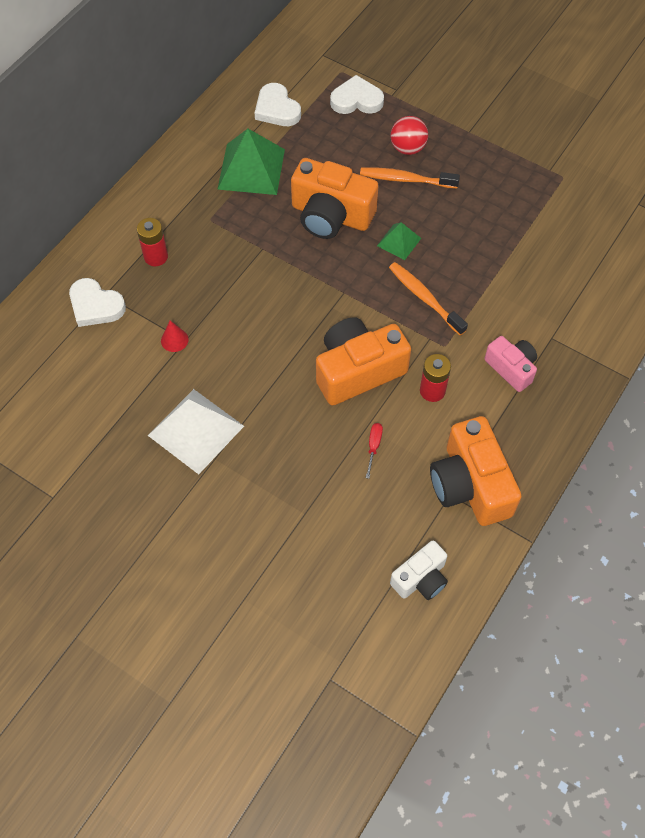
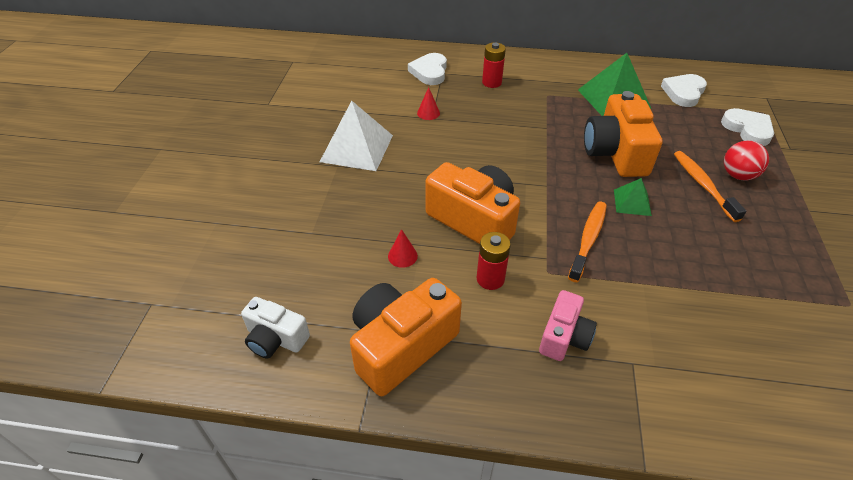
camera: 65 degrees right, 15 degrees down
(373, 446) = (402, 256): red screwdriver -> red cone

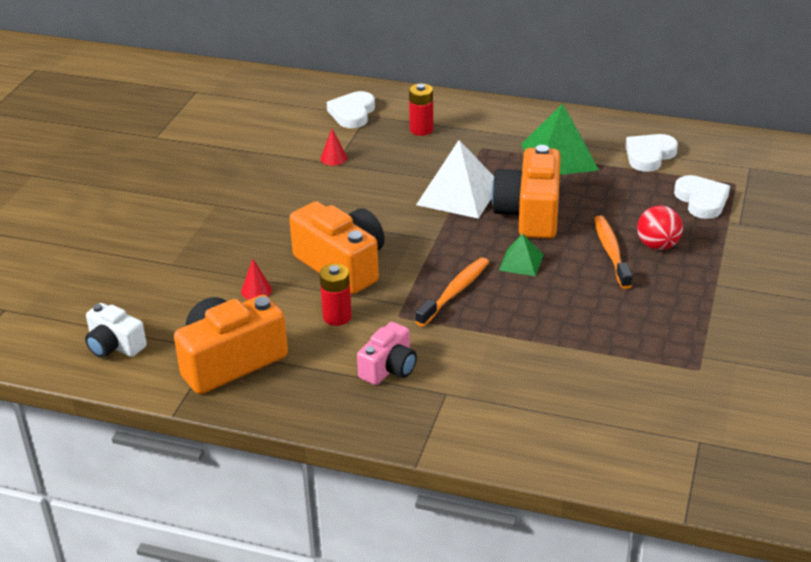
camera: 10 degrees right, 10 degrees down
(357, 148) = (241, 189): white pyramid -> white pyramid (459, 194)

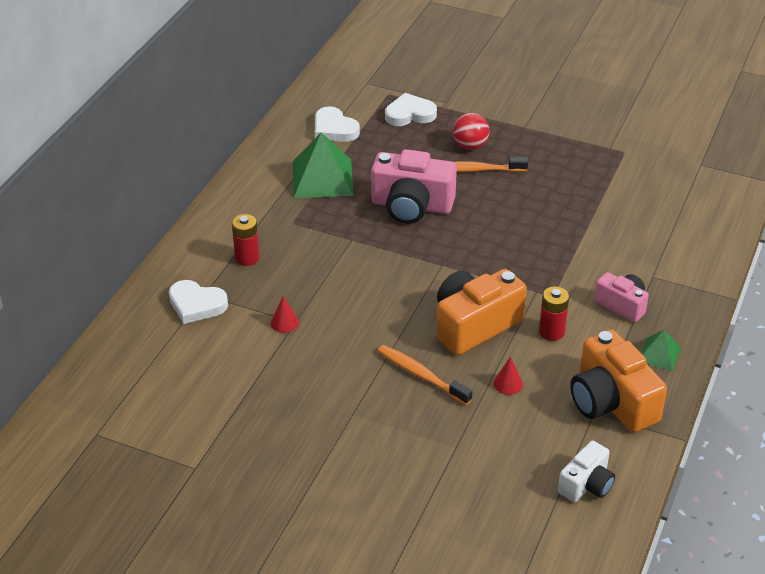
camera: 85 degrees left, 5 degrees up
(455, 292) = (521, 260): orange toothbrush -> orange toothbrush (421, 375)
(459, 194) = (371, 244): white pyramid -> none
(521, 262) = (483, 219): green pyramid -> green pyramid (659, 354)
(529, 213) = (411, 206): orange camera -> pink camera

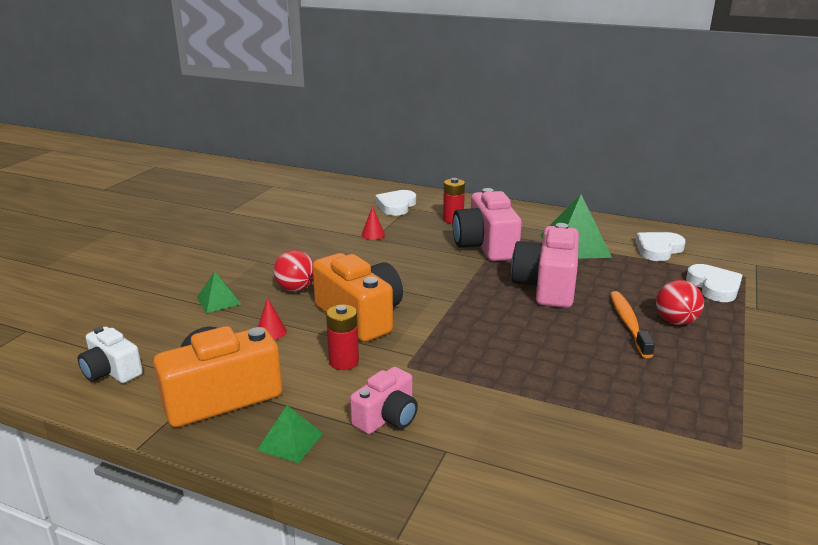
camera: 90 degrees right, 15 degrees down
(320, 237) = (485, 245): none -> pink camera
(421, 375) = (296, 289): orange toothbrush -> red ball
(449, 432) = (218, 301): none -> green pyramid

